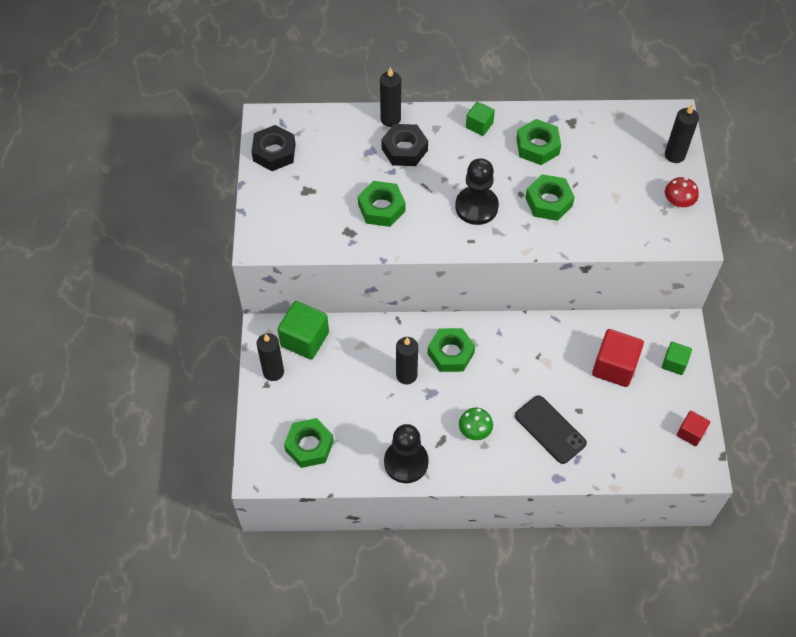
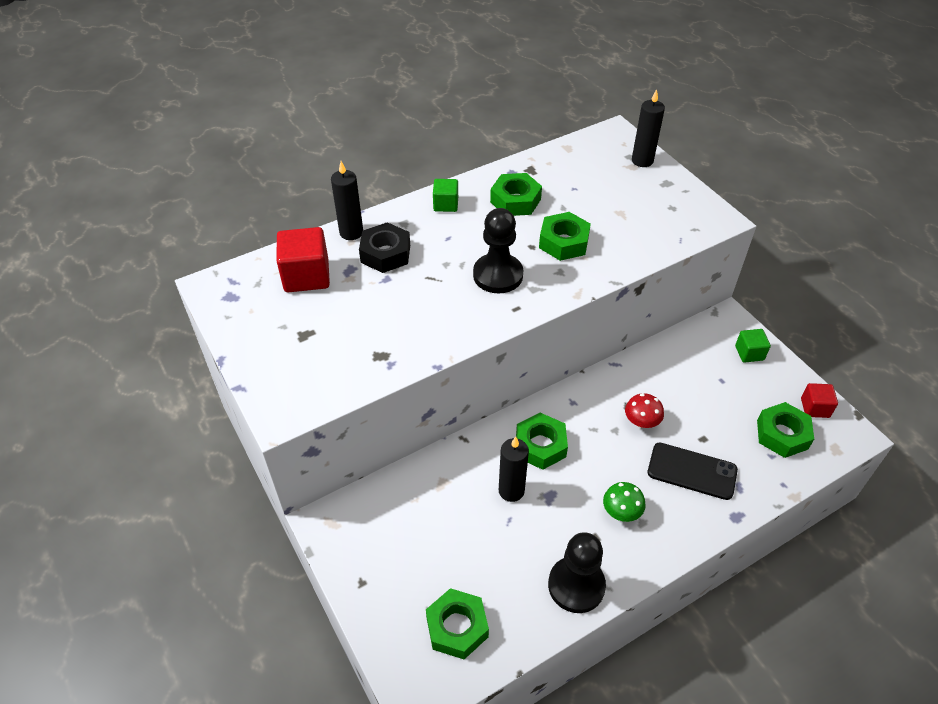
camera: 30 degrees left, 10 degrees down
(273, 372) = (361, 563): black candle -> none
(274, 152) = (241, 313): black nut -> none
(304, 339) = (375, 508): green cube -> none
(381, 208) = (400, 317): green nut -> green nut (782, 434)
(614, 367) = (701, 382): red cube -> red cube (306, 276)
(678, 202) = (678, 195): red mushroom -> red mushroom (641, 421)

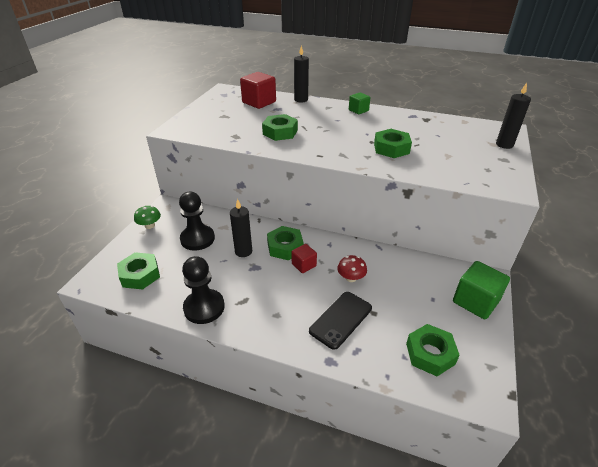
camera: 50 degrees right, 10 degrees down
(385, 254) = (301, 111): black nut -> none
(498, 275) = (334, 141): black pawn -> black pawn (197, 239)
(515, 200) = (395, 124): green nut -> green nut (280, 132)
(621, 511) = (275, 301): green mushroom -> green mushroom (150, 225)
(692, 471) = (341, 319): black phone -> black phone turned 60 degrees clockwise
(749, 353) = (475, 301): green cube -> green cube, size x1.73
(815, 408) = (480, 362): red cube -> red cube (304, 265)

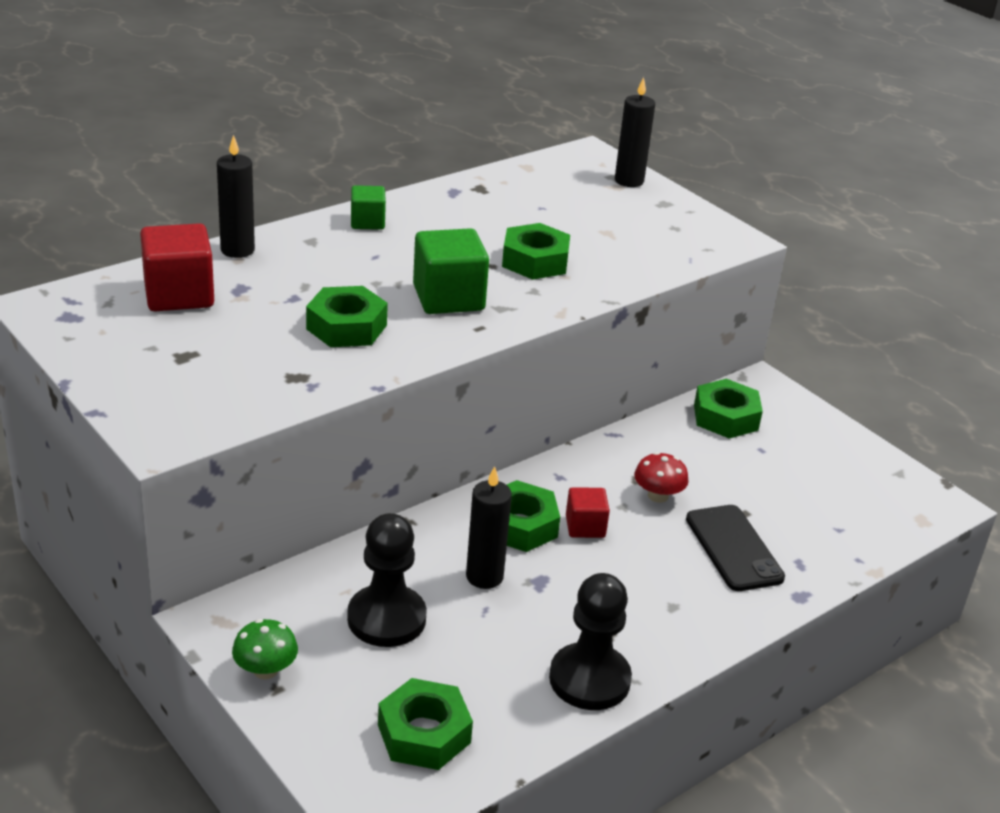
camera: 60 degrees left, 5 degrees down
(430, 354) = (849, 506): green nut -> green nut (725, 417)
(475, 301) = (794, 420): green cube -> green cube (448, 298)

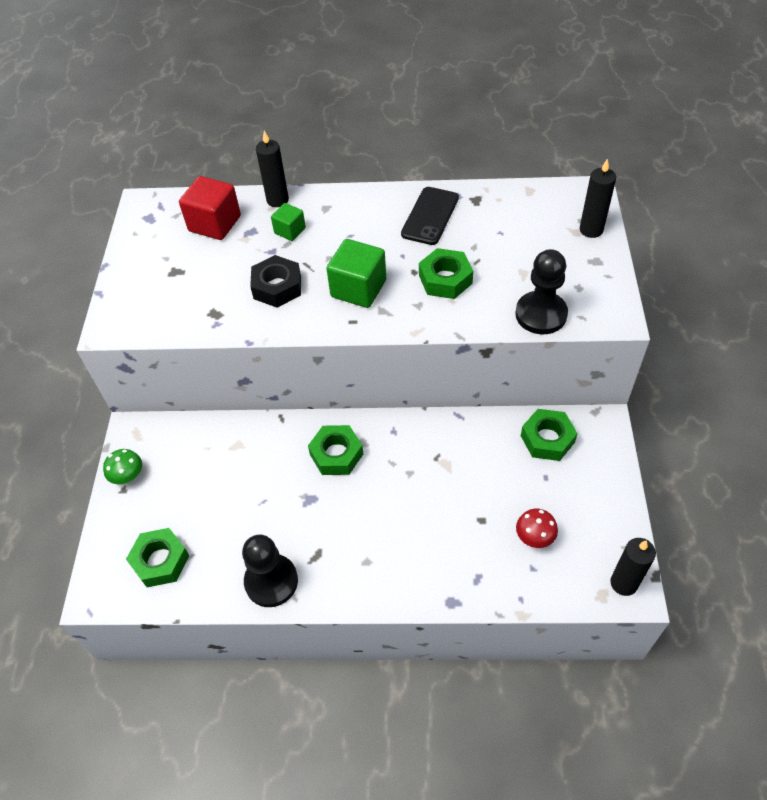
camera: 45 degrees right, 20 degrees up
(346, 327) = (277, 287): green nut -> black nut
(367, 222) = (373, 204): green cube -> green cube (290, 231)
(386, 618) = (209, 477): black pawn -> black pawn (541, 314)
(484, 577) = (283, 479): black candle -> black candle (623, 583)
(585, 526) = (372, 476): red cube -> none
(658, 496) = (439, 477): red mushroom -> red mushroom (534, 536)
(733, 548) = (446, 542): black phone -> black phone (430, 216)

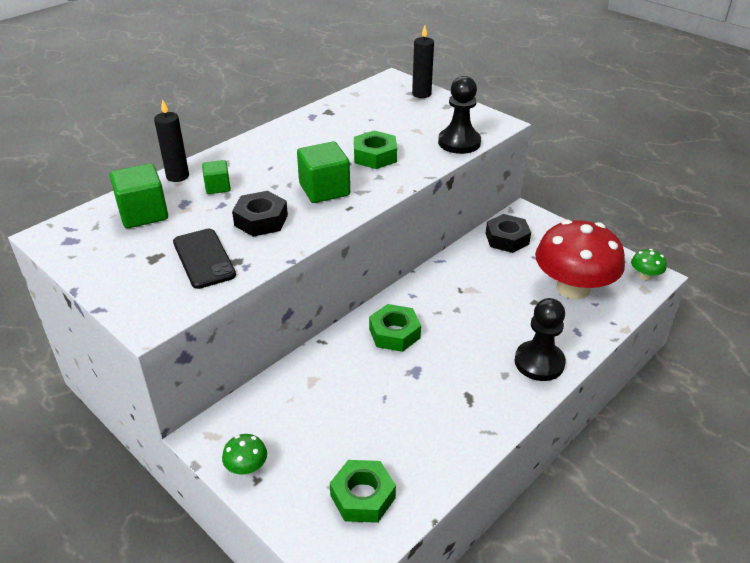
camera: 50 degrees left, 15 degrees down
(215, 223) = (143, 214): red cube -> green cube
(271, 581) = (463, 437): black pawn -> black pawn (539, 362)
(430, 216) = (311, 132): black phone -> black phone (204, 258)
(534, 536) = (573, 288): red mushroom -> red mushroom, size x2.47
(547, 439) = (507, 239): green nut -> black nut
(623, 583) = (645, 276): black candle -> green mushroom

